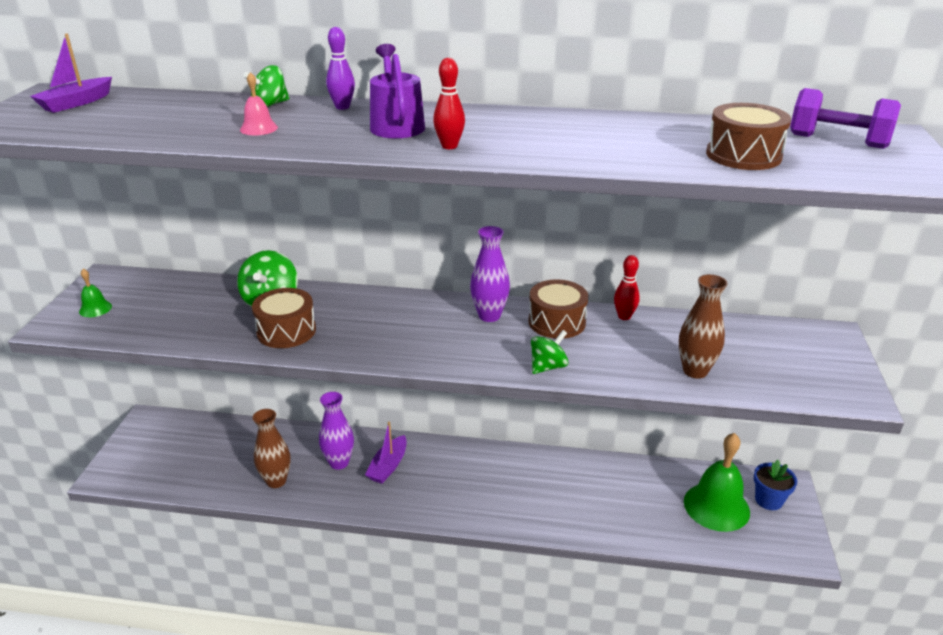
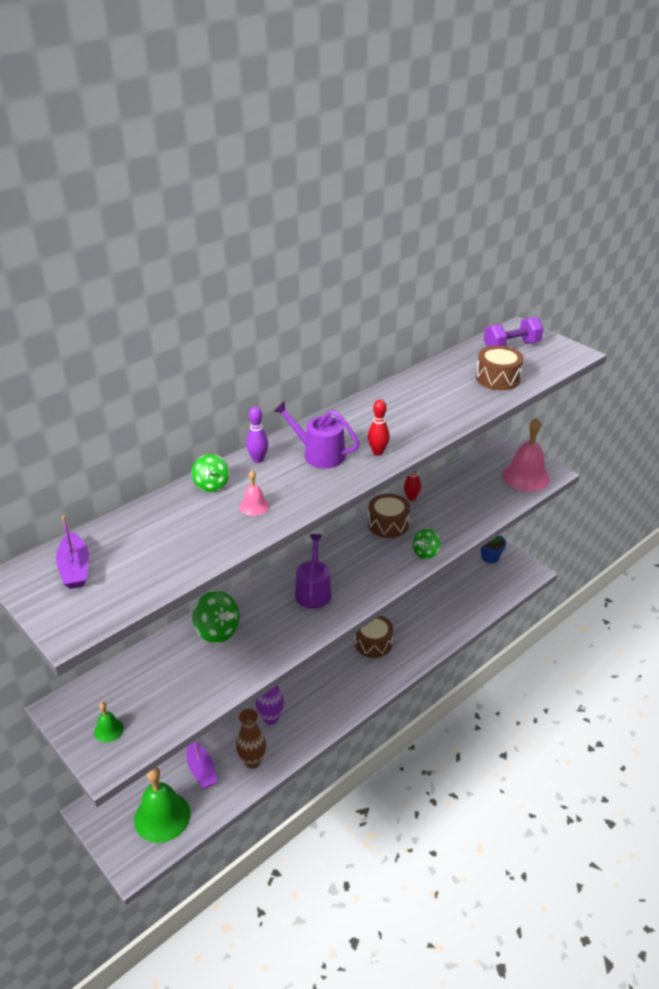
camera: 50 degrees left, 5 degrees up
(286, 331) = (265, 640): brown drum -> brown drum (373, 643)
(388, 466) = (301, 694): purple boat -> purple boat (201, 770)
(389, 325) = (313, 591): none -> purple watering can
(489, 316) = (351, 545): purple vase -> none
(548, 367) = (425, 553): green spinning top -> green spinning top turned 135 degrees counterclockwise
(695, 371) = (483, 506): brown vase -> none
(716, 506) = (475, 578): green bell -> green bell (162, 816)
(809, 378) = (525, 477): none -> pink bell

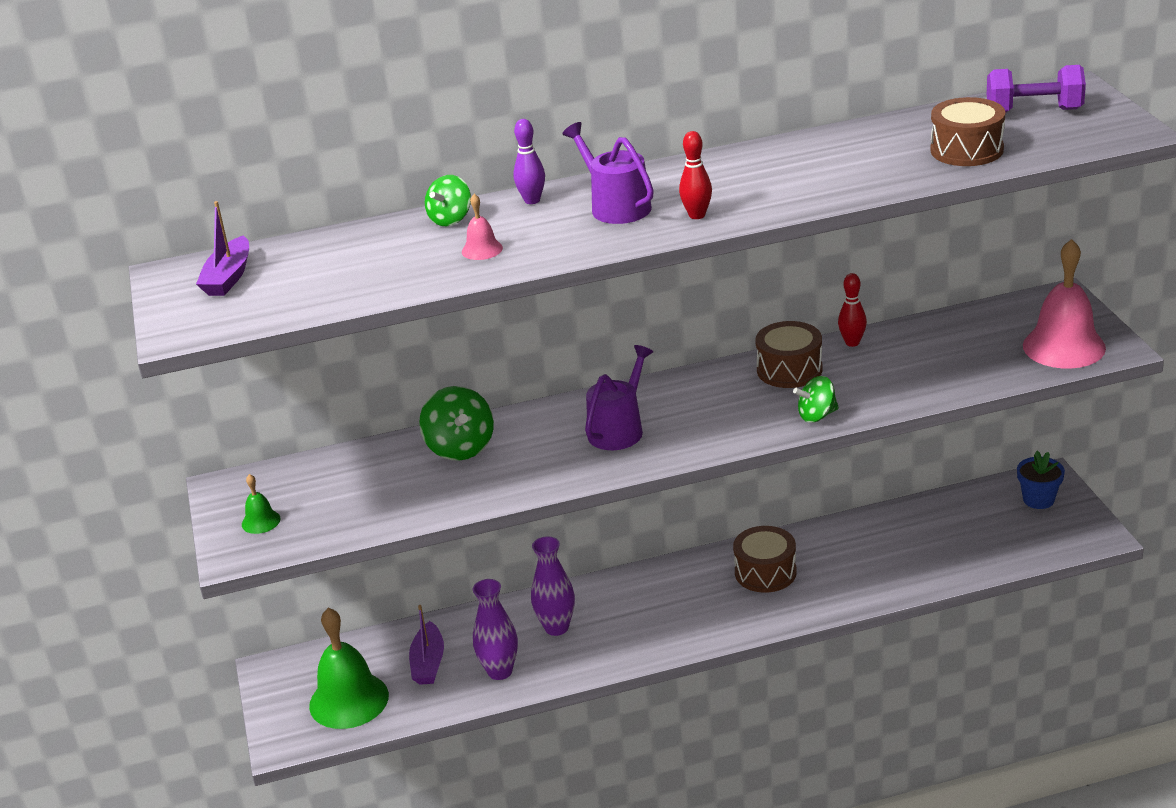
camera: 30 degrees right, 5 degrees down
(252, 761) = (500, 671): brown vase -> purple vase

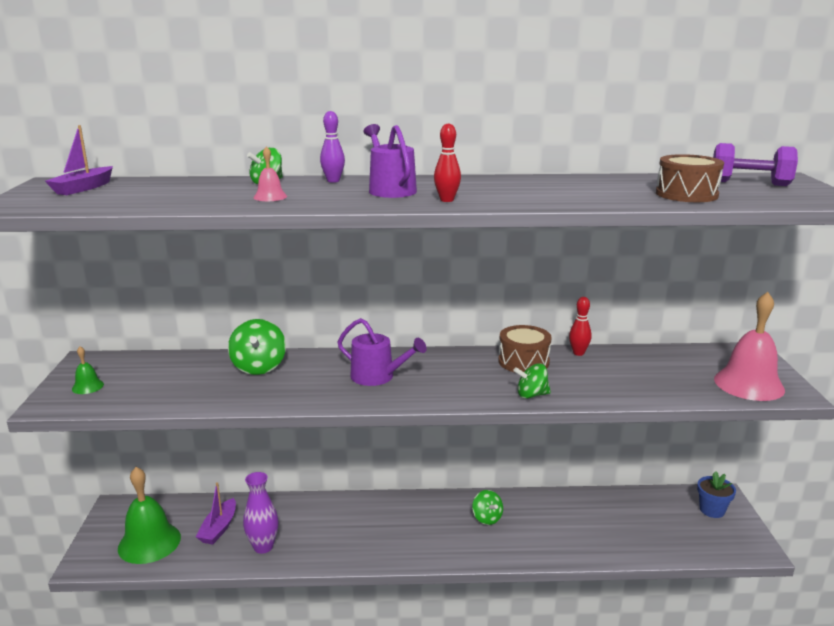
camera: 10 degrees right, 10 degrees down
(556, 627) = (320, 524): purple vase -> none
(619, 429) = (377, 376): purple watering can -> purple watering can turned 75 degrees clockwise
(765, 572) = (487, 518): brown drum -> green spinning top

